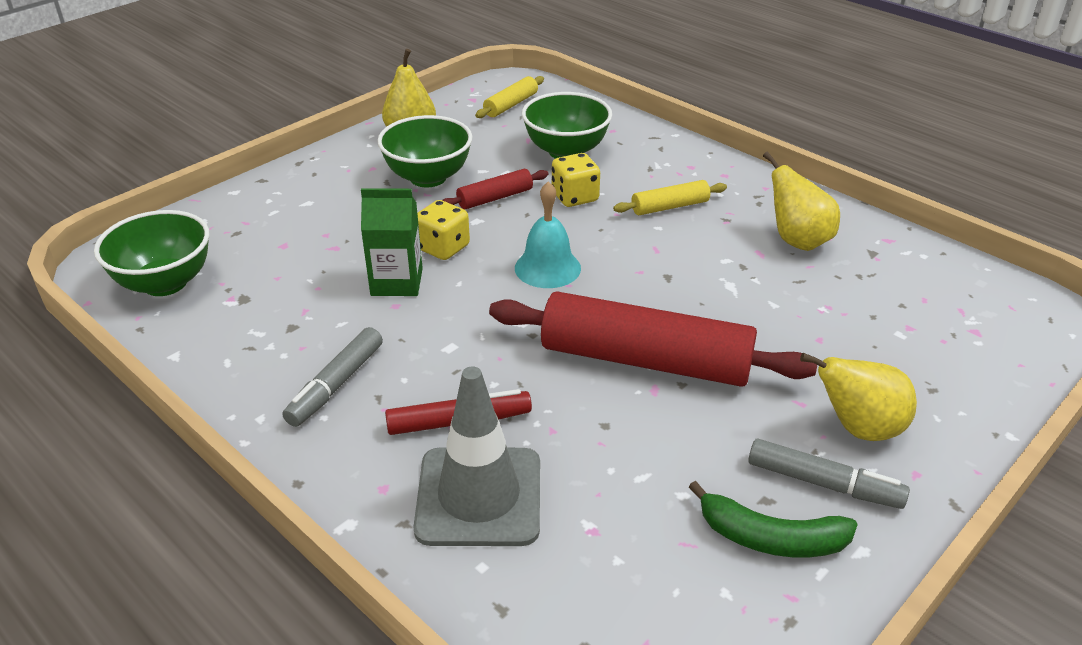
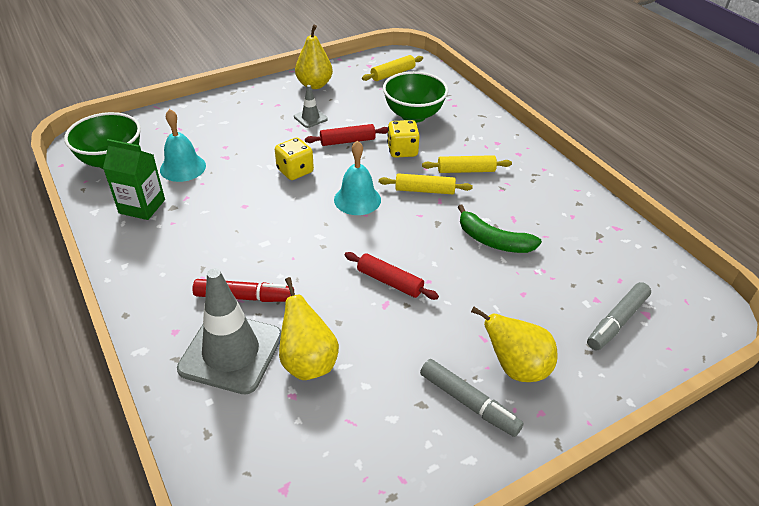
camera: 15 degrees right, 5 degrees up
(278, 272) = (183, 167): none -> turquoise bell
(336, 385) = (180, 253): grey marker -> grey marker (617, 322)
(397, 282) = (253, 189): green carton -> green carton (142, 206)
(428, 177) = (310, 118): green bowl -> grey traffic cone
(630, 240) = (424, 190): none -> yellow rolling pin
(645, 360) = (389, 282): red rolling pin -> red rolling pin, size x0.46
(771, 538) = (410, 433): green banana -> green banana (493, 240)
(797, 241) = (546, 215): yellow pear -> yellow pear (308, 362)

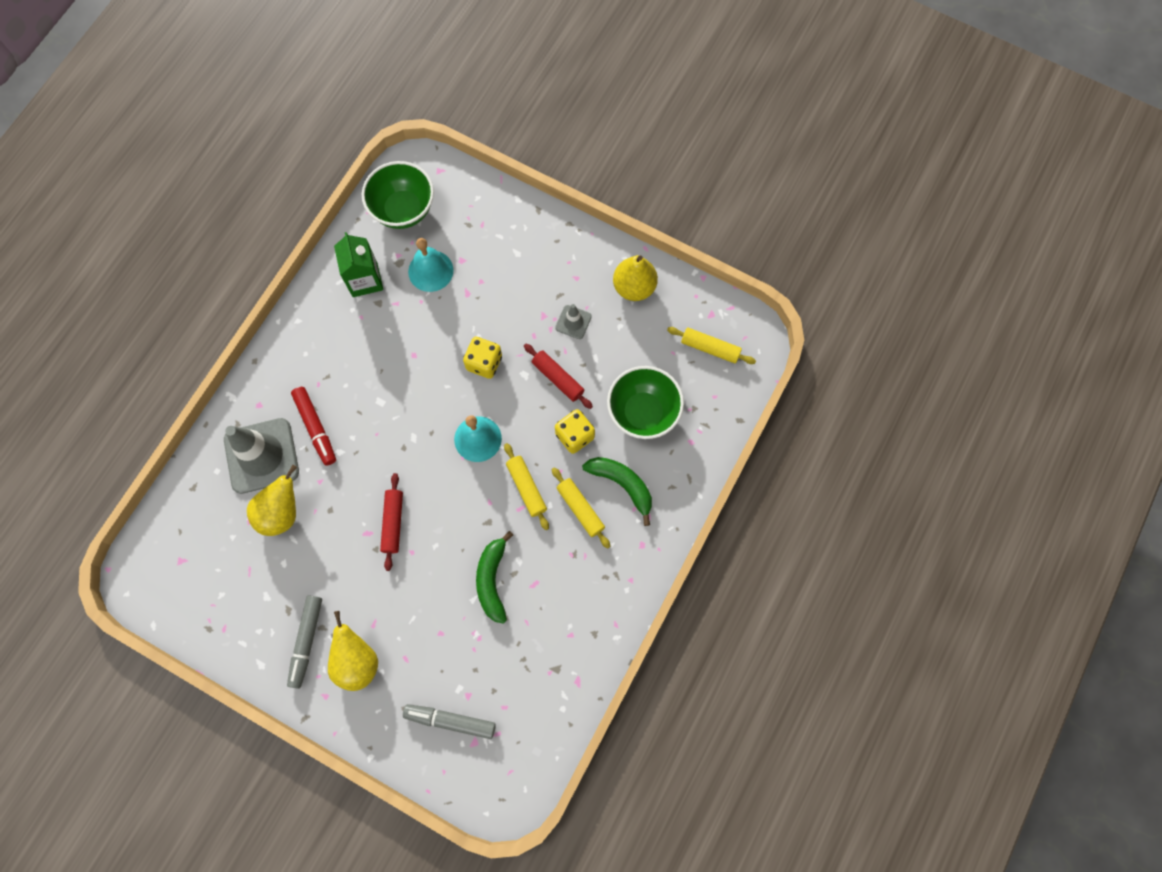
camera: 60 degrees right, 30 degrees up
(462, 144) = (622, 484): none -> green banana

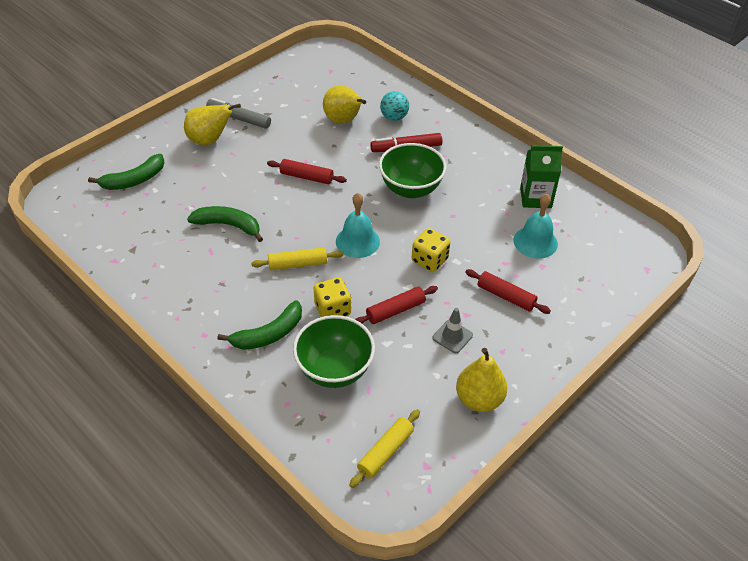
camera: 105 degrees right, 25 degrees down
(261, 456) = (394, 117): grey traffic cone -> turquoise ball
(403, 210) = (604, 235): green bowl -> green bowl (411, 189)
(450, 721) = (134, 180): grey marker -> green banana
(510, 285) = (506, 296): none -> red rolling pin
(580, 509) = (260, 297): yellow rolling pin -> none

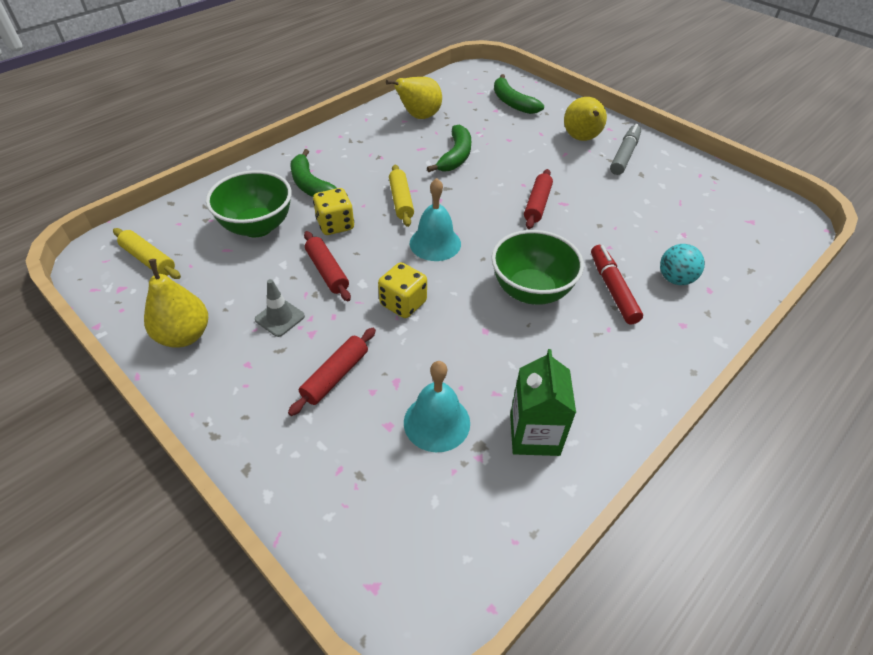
camera: 90 degrees right, 0 degrees up
(343, 121) = (650, 233): yellow pear -> yellow pear (419, 117)

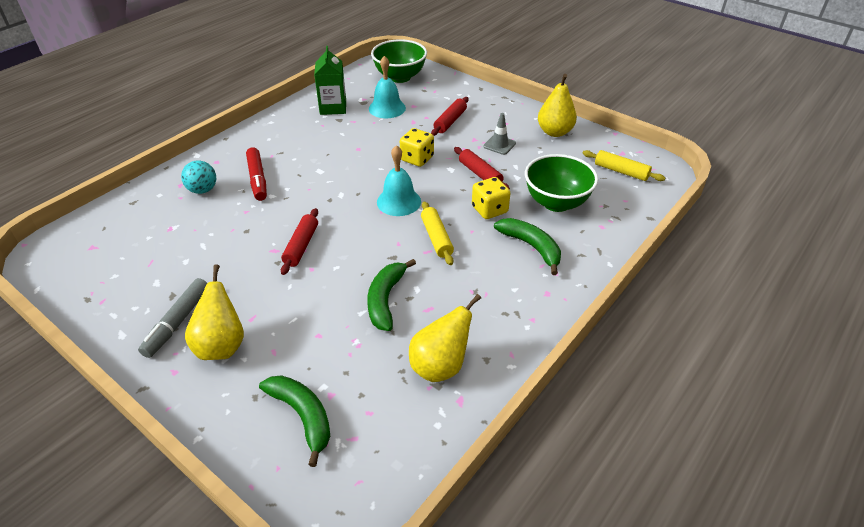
camera: 175 degrees right, 5 degrees down
(531, 291) = (322, 173): green bowl -> green bowl (400, 77)

